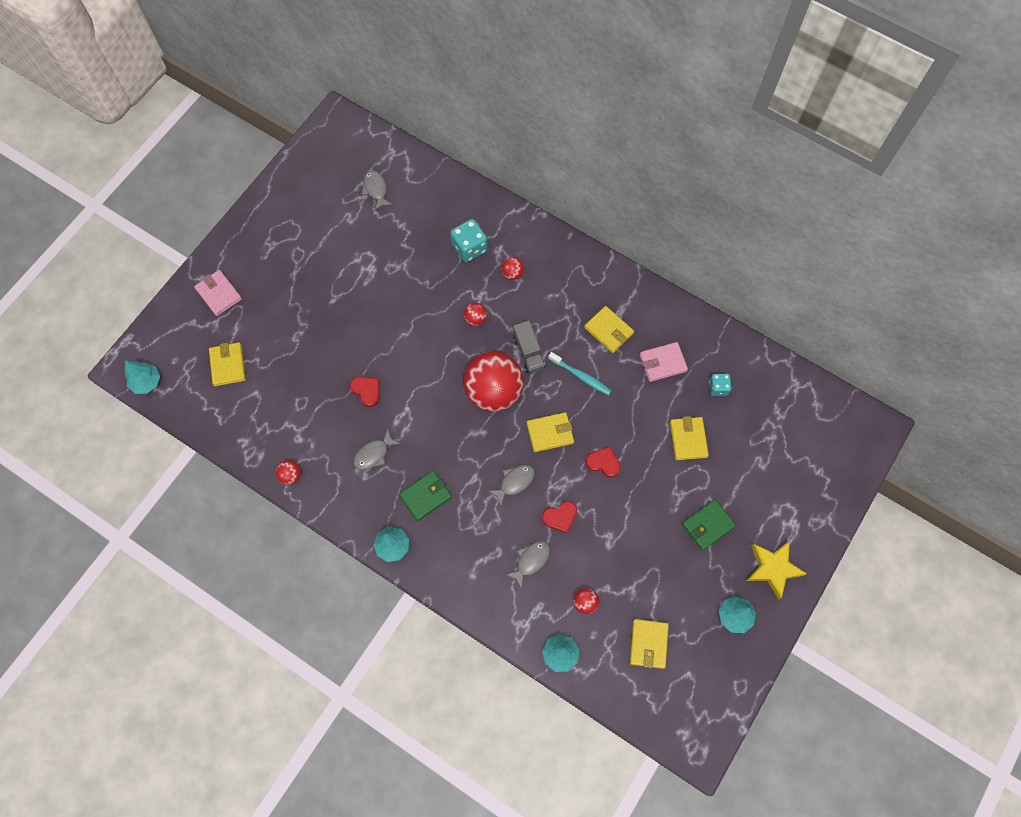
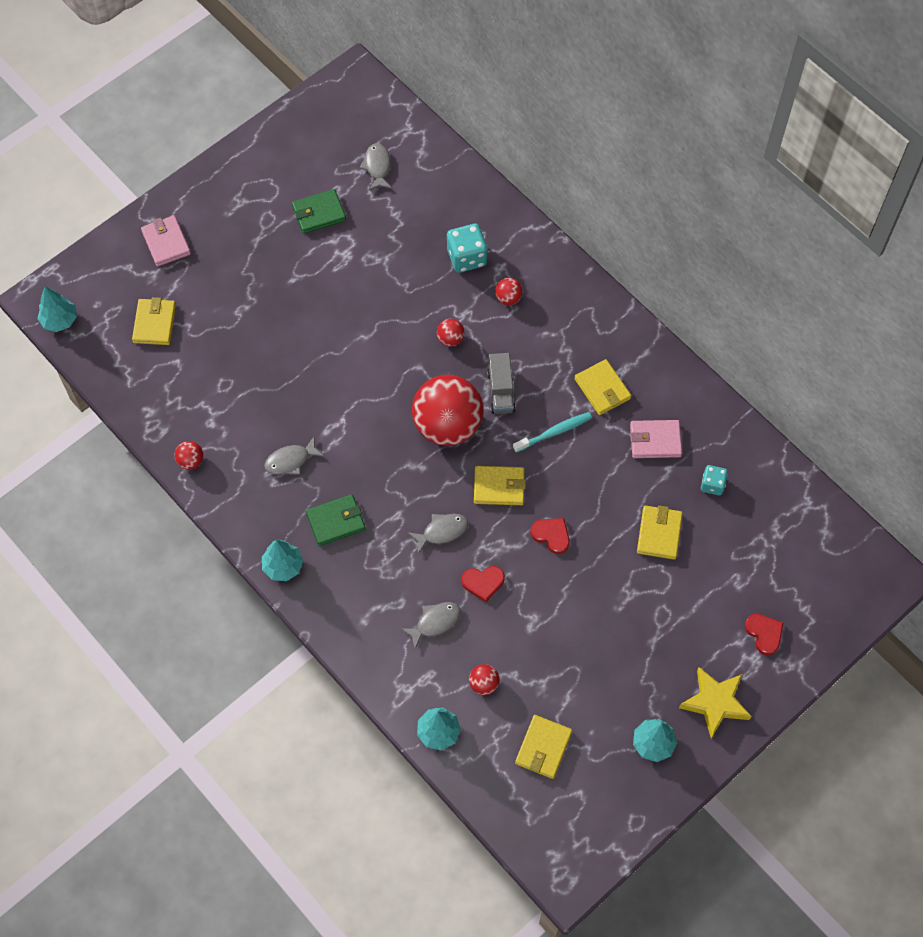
camera: 15 degrees right, 5 degrees down
(366, 390) = (302, 389): red heart -> red heart (764, 633)
(581, 376) = (554, 432): turquoise toothbrush -> turquoise toothbrush turned 75 degrees counterclockwise
(708, 525) = (652, 635): green wallet -> green wallet (319, 213)

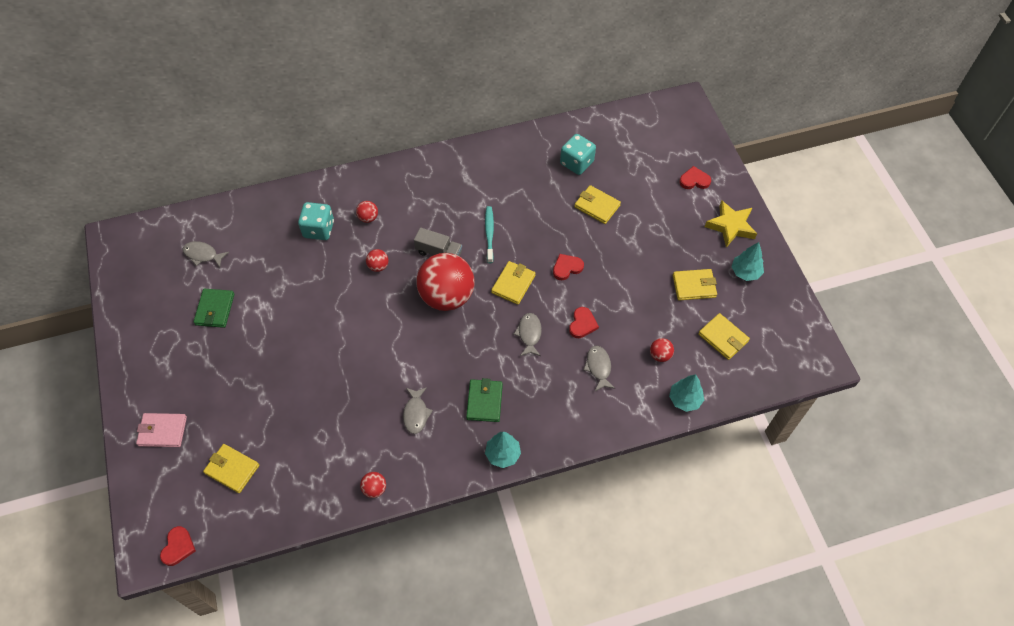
camera: 65 degrees left, 5 degrees down
(60, 320) = (178, 547): turquoise tree -> red heart
(602, 389) = (472, 193): yellow wallet -> yellow wallet (694, 286)
(655, 441) = (528, 180): pink wallet -> none
(712, 484) = (576, 163): turquoise dice -> turquoise dice, size x1.63

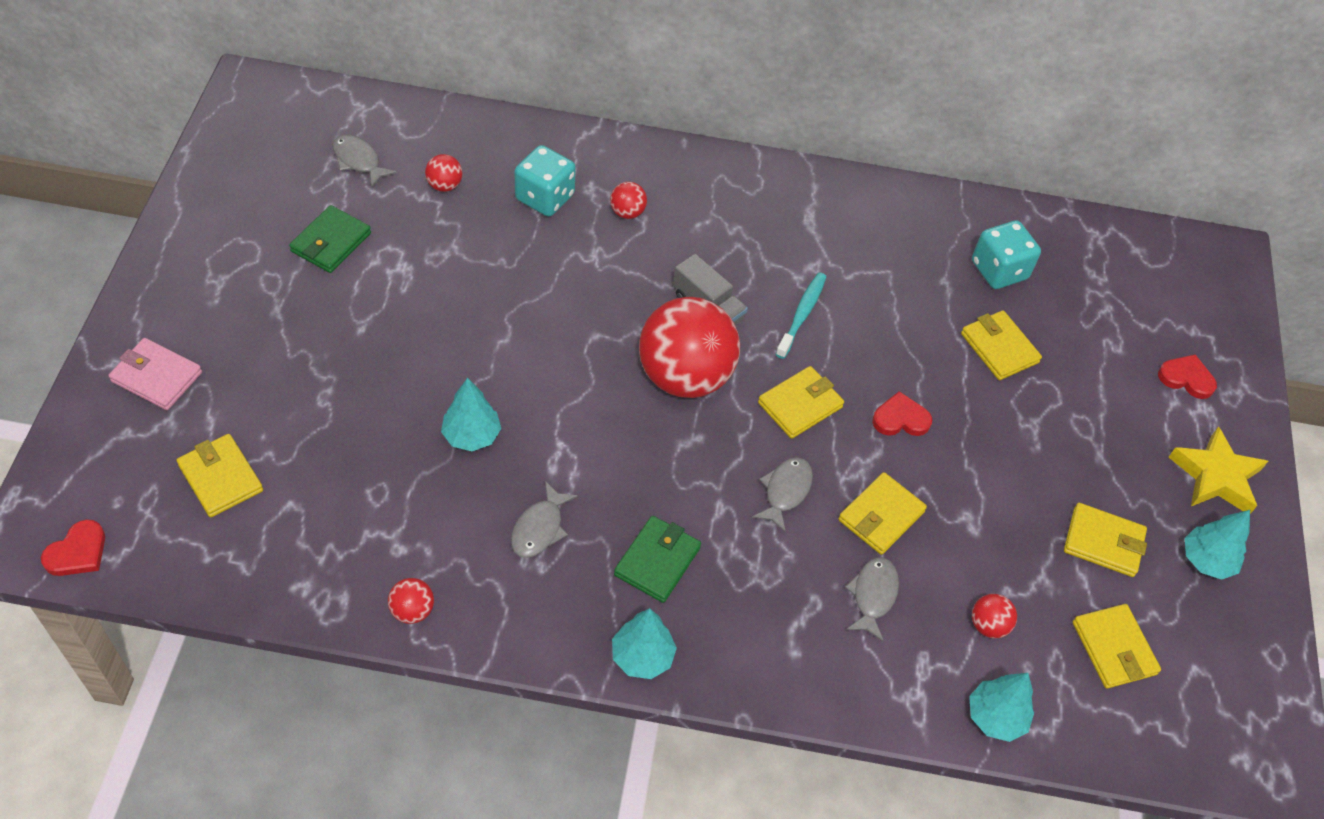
camera: 20 degrees right, 5 degrees down
(353, 381) = (471, 436): none -> turquoise tree
(378, 266) = (603, 287): red ball -> red ball (444, 185)
(582, 324) = (881, 516): red heart -> yellow wallet

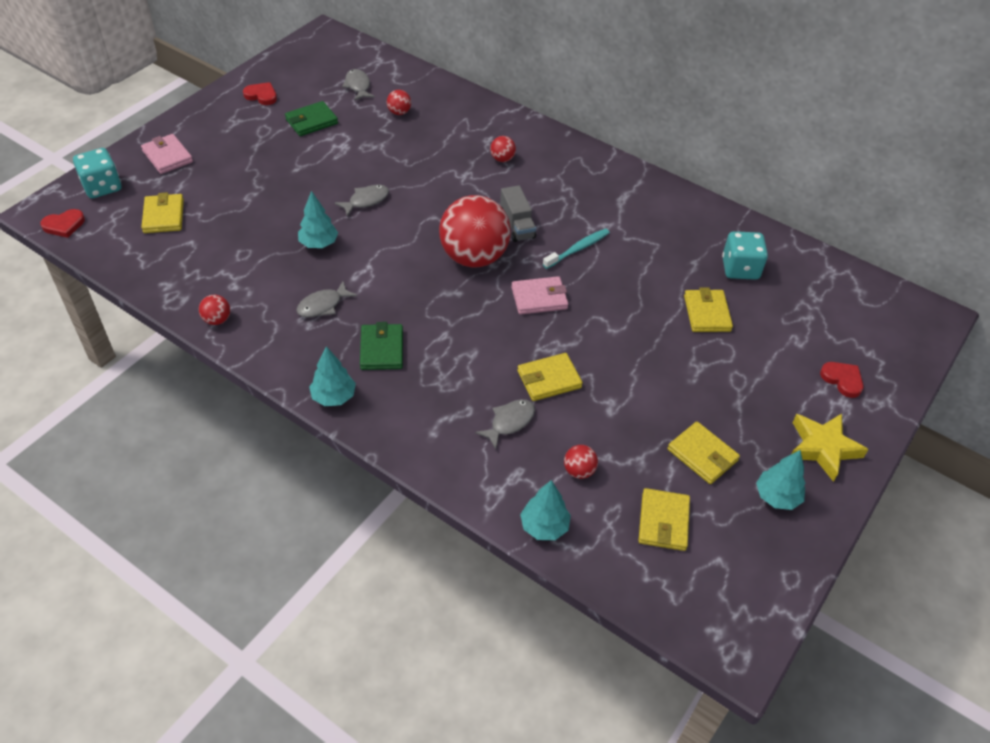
camera: 30 degrees right, 5 degrees down
(545, 197) = (456, 136): turquoise dice -> turquoise dice (102, 187)
(657, 561) = (381, 349): green wallet -> green wallet turned 60 degrees counterclockwise
(785, 491) = (493, 342): grey fish -> grey fish (366, 201)
(800, 405) = (539, 298): yellow wallet -> pink wallet
(900, 419) = (604, 329): red heart -> red heart (261, 95)

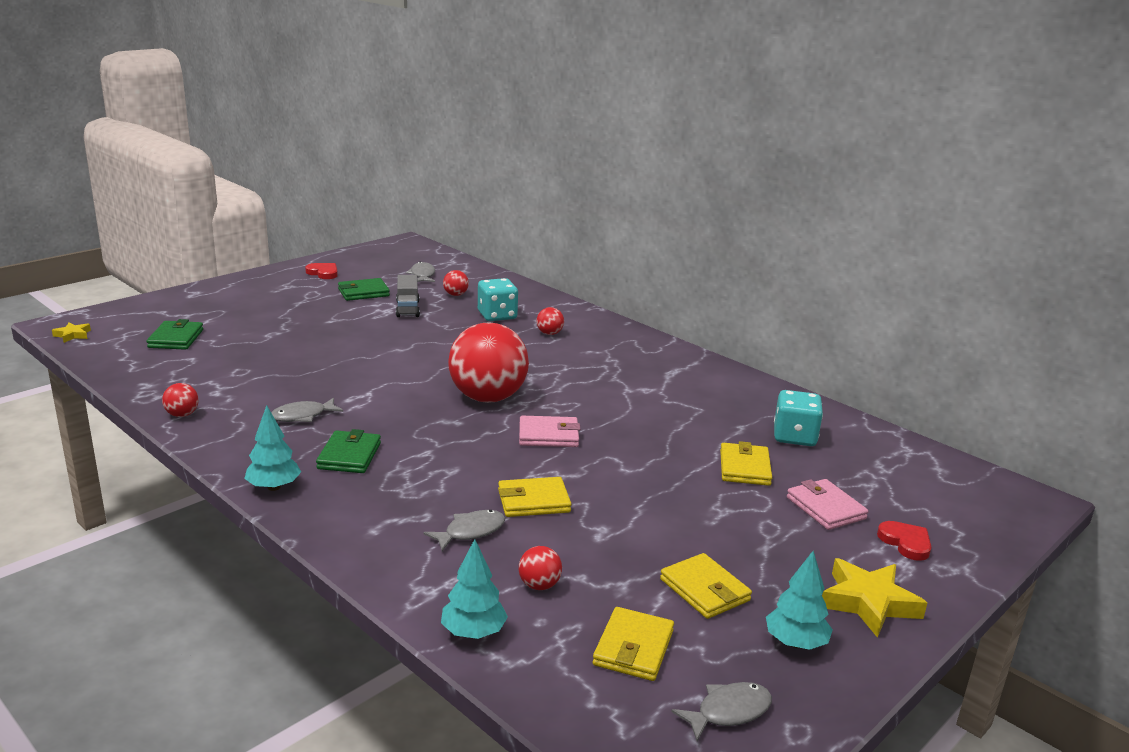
camera: 10 degrees right, 25 degrees down
(64, 225) = (73, 335): red heart -> yellow star
(102, 187) = (129, 314): turquoise dice -> turquoise dice (497, 316)
(163, 216) = (176, 339): yellow wallet -> green wallet
(167, 156) = (206, 301): pink wallet -> pink wallet (825, 508)
(318, 243) = (324, 372): turquoise tree -> none
(366, 201) = (390, 348): grey fish -> grey fish (728, 712)
(517, 225) = (546, 380): grey truck -> grey truck (407, 309)
(578, 249) = (607, 403): turquoise toothbrush -> none

